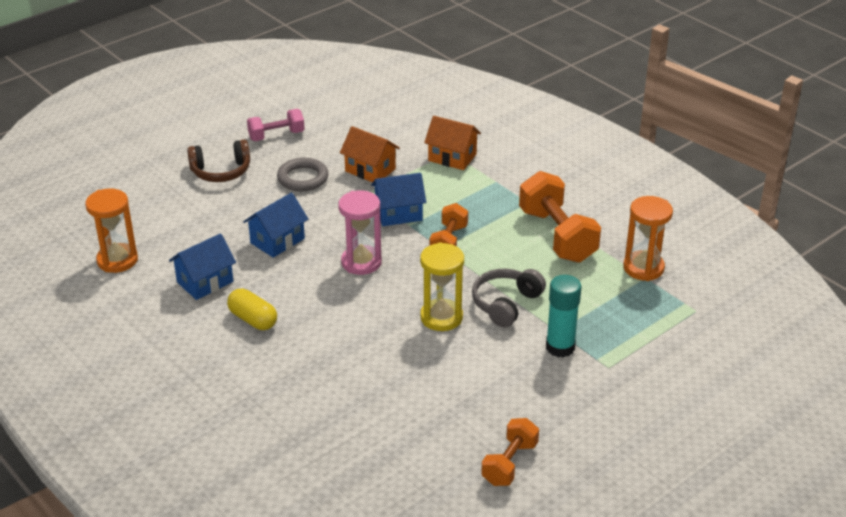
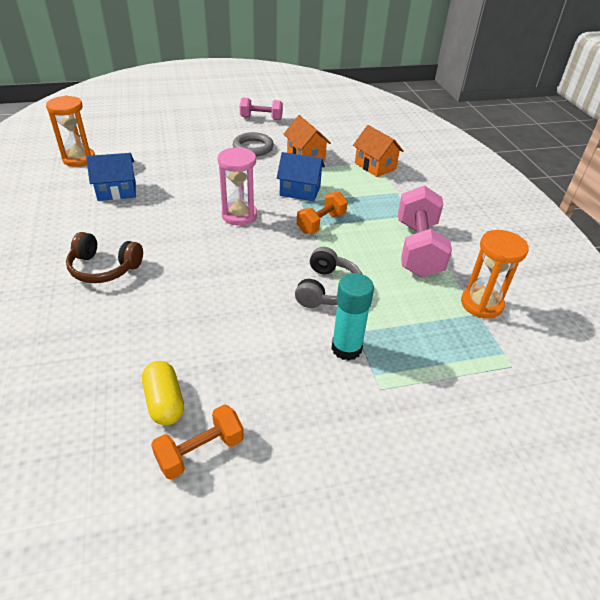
camera: 25 degrees right, 5 degrees up
(221, 171) = (203, 128): brown headphones -> brown headphones (104, 268)
(253, 319) = (119, 228): yellow capsule -> yellow capsule (164, 402)
(277, 241) = (194, 181): blue house -> none
(441, 317) = (262, 280): yellow hourglass -> none
(506, 304) = (327, 289): grey headphones -> grey headphones turned 135 degrees clockwise
(557, 236) = (418, 249): orange dumbbell -> pink dumbbell

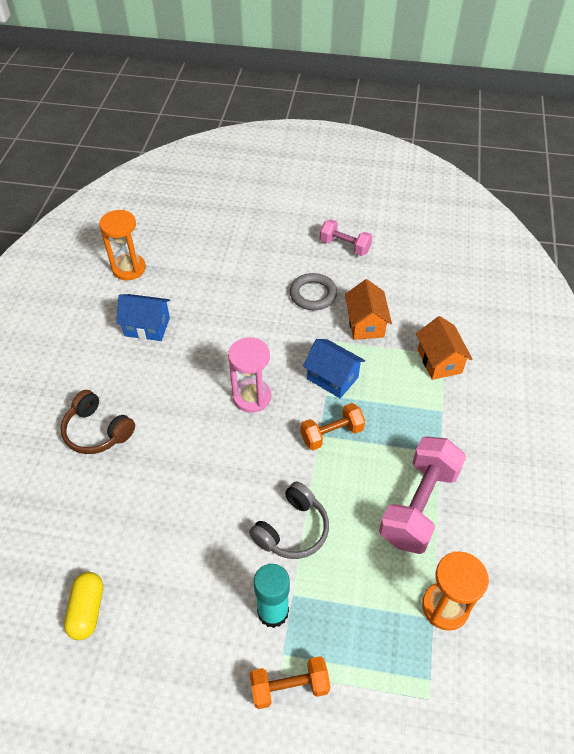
camera: 25 degrees right, 10 degrees up
(200, 451) = (94, 675): orange dumbbell -> orange dumbbell (289, 687)

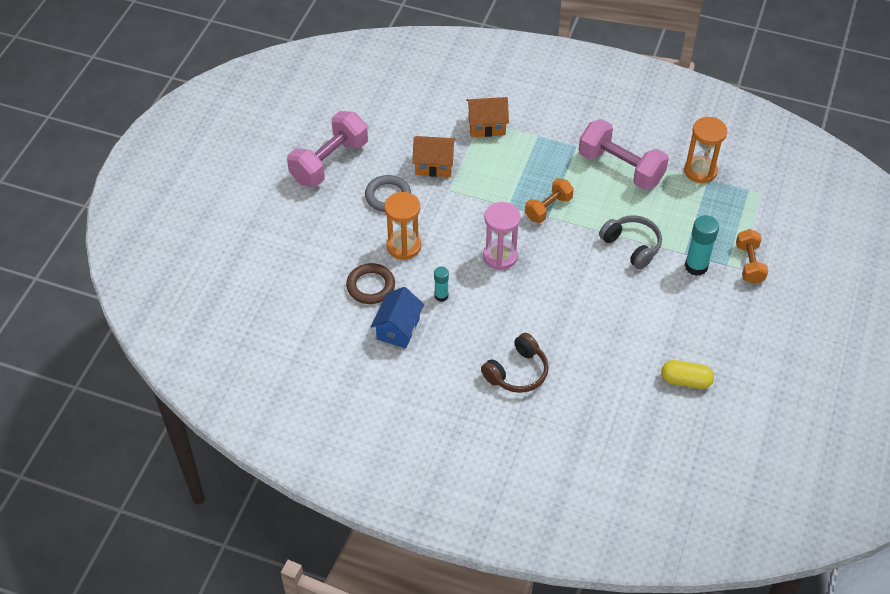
camera: 80 degrees left, 0 degrees up
(129, 269) = (310, 341): orange hourglass -> orange hourglass (403, 246)
(191, 354) = (441, 296): none -> turquoise glue stick
(196, 299) = (370, 286): none -> brown ring
(331, 434) = (548, 208): orange dumbbell -> orange dumbbell turned 60 degrees clockwise
(332, 378) = (490, 198): blue house -> none
(345, 246) = (329, 162): pink dumbbell -> pink dumbbell, size x1.70

